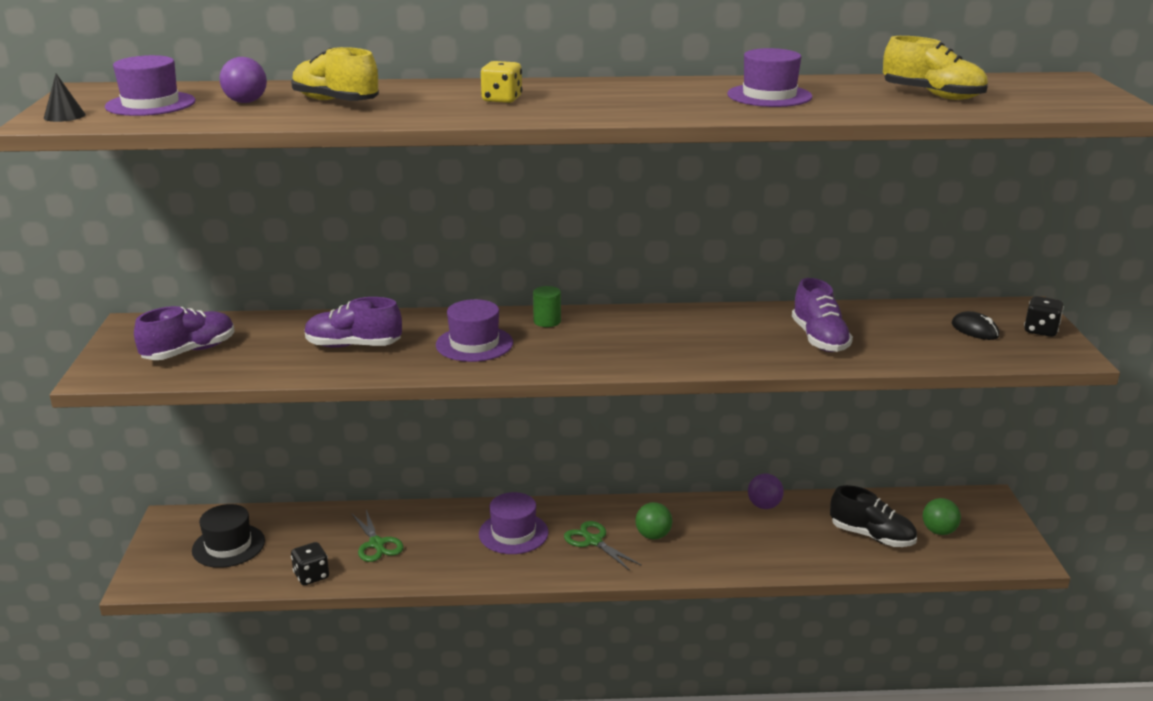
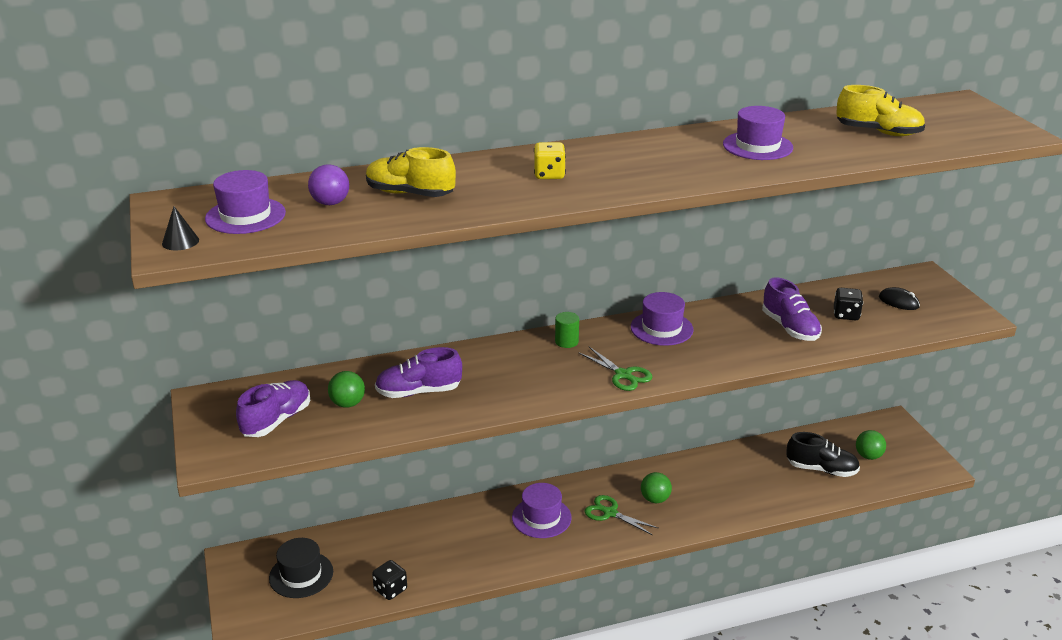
camera: 15 degrees left, 5 degrees up
(272, 347) = (348, 404): none -> green ball
(376, 544) = (431, 549): green scissors -> green scissors (623, 375)
(474, 344) = (520, 374): purple hat -> purple hat (661, 328)
(764, 506) = (729, 456): purple ball -> none
(1040, 331) = (945, 295): black dice -> black dice (846, 315)

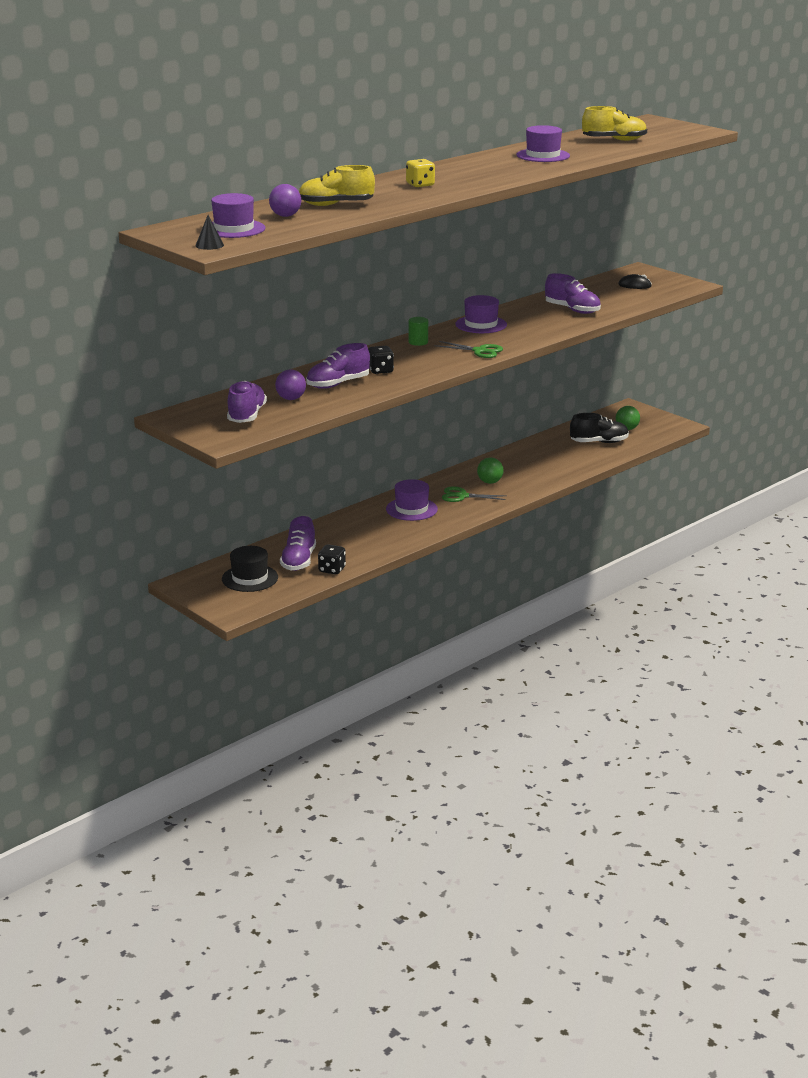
camera: 25 degrees left, 5 degrees down
(348, 404) = (291, 399): green ball -> purple ball
(368, 563) = (299, 561): none -> purple shoe
(846, 315) = (604, 297): black dice -> black dice (380, 371)

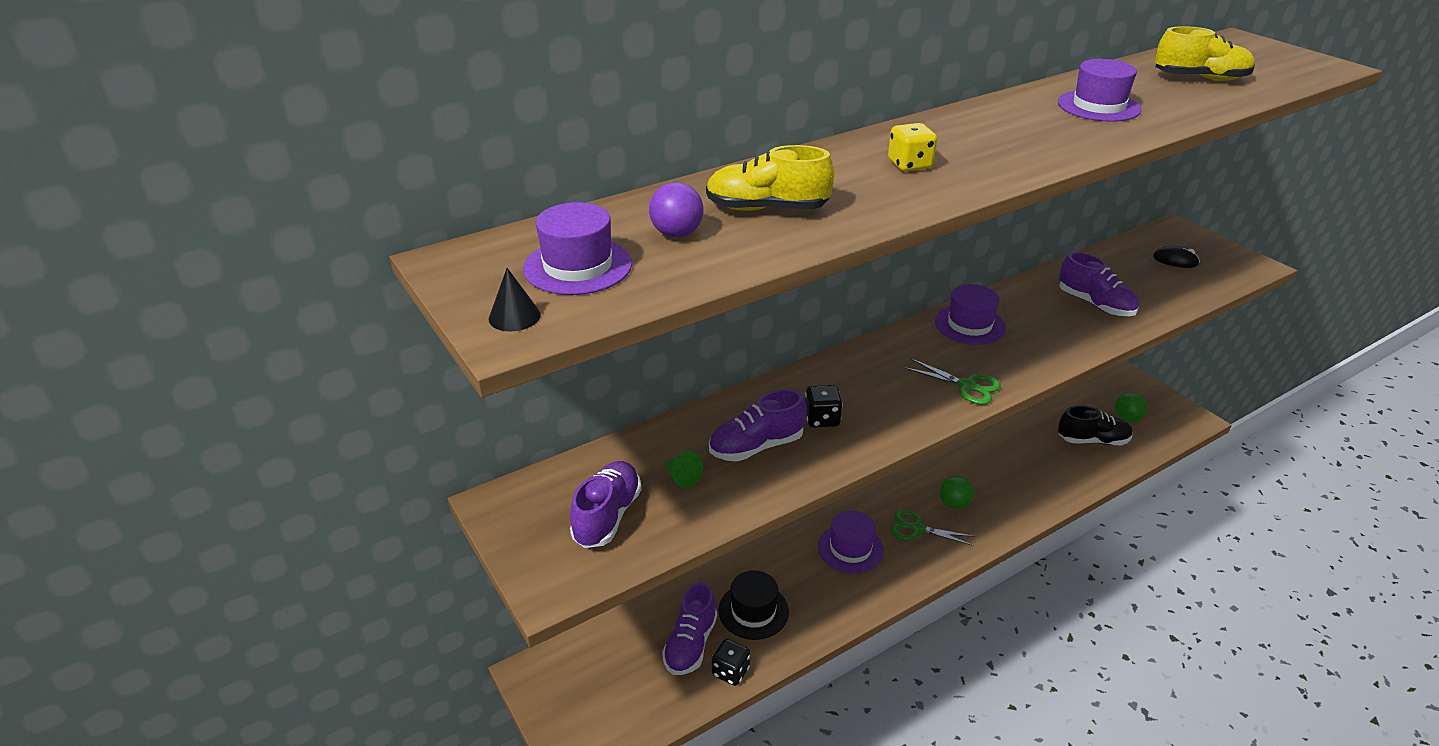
camera: 10 degrees right, 10 degrees up
(250, 578) = (620, 676): black hat -> black hat (753, 611)
(291, 399) = (682, 477): purple ball -> green cone
(418, 342) = (881, 356): green cylinder -> none

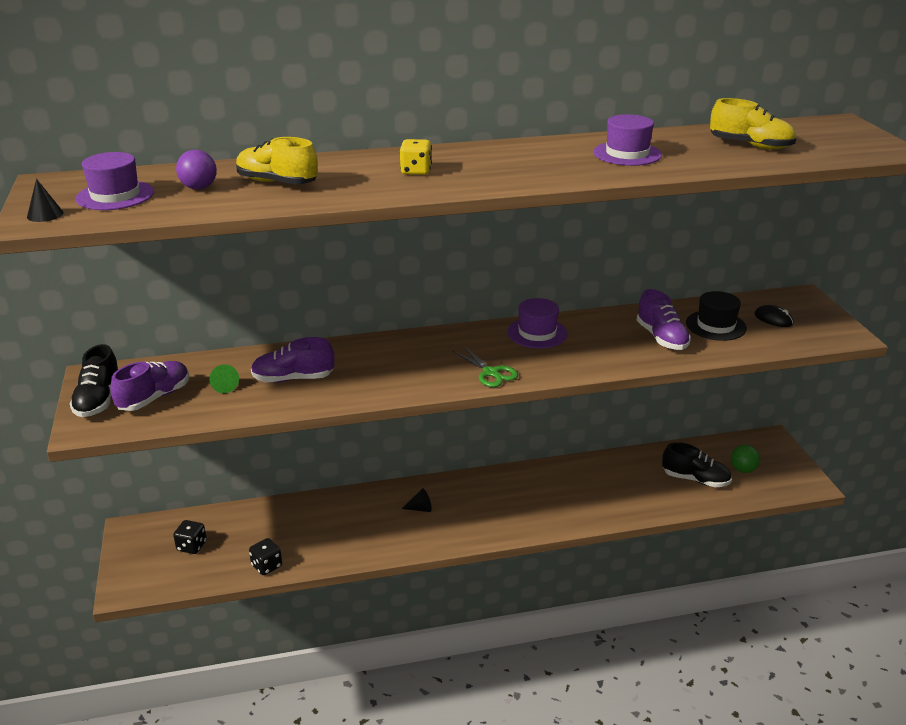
camera: 20 degrees right, 5 degrees down
(536, 539) = (99, 400): none -> black shoe
(690, 644) = (251, 541): purple shoe -> none
(753, 611) = (313, 531): black hat -> black hat (716, 325)
(822, 419) = (357, 372): black dice -> black dice (192, 546)
(850, 548) = (420, 508): purple hat -> black cone
(917, 529) = (485, 508): green scissors -> none
(954, 504) = (530, 498): green ball -> none

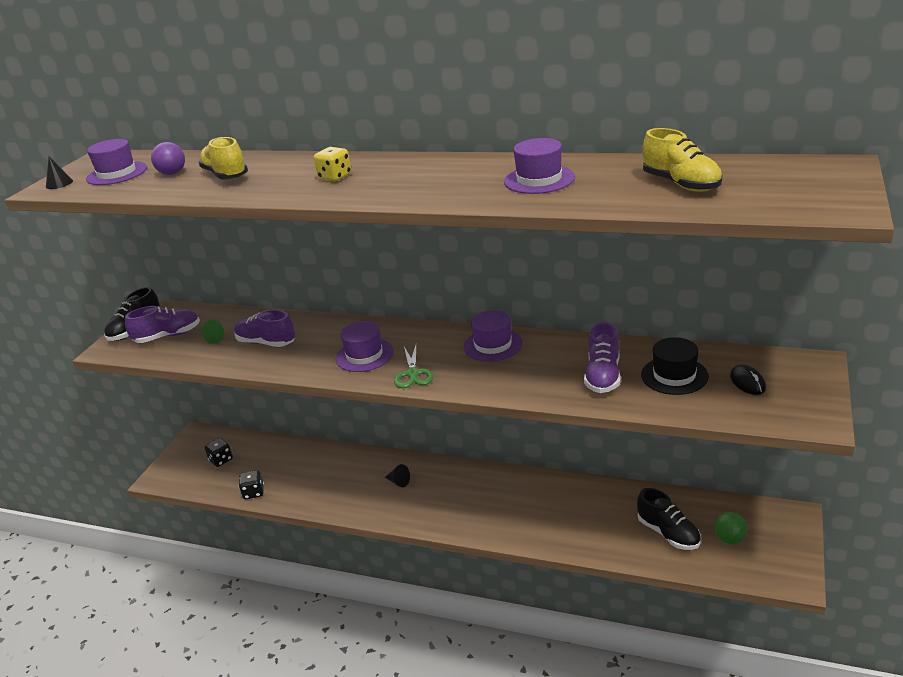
camera: 35 degrees right, 0 degrees up
(420, 367) = (364, 355): none -> purple hat

